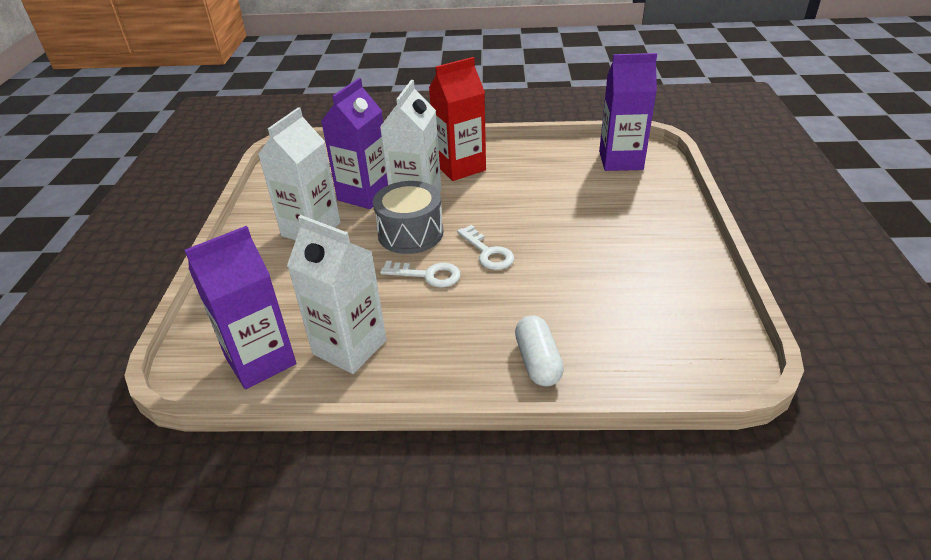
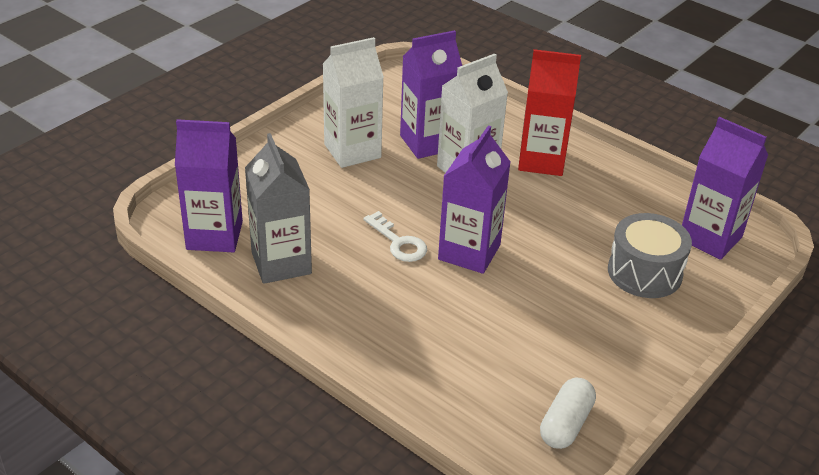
camera: 35 degrees right, 0 degrees up
(349, 347) = (281, 263): white carton -> grey carton
(410, 233) = (426, 199): grey drum -> grey drum (644, 272)
(487, 252) = (469, 252): white key -> purple carton
(538, 361) = (401, 359): white capsule -> white capsule (566, 424)

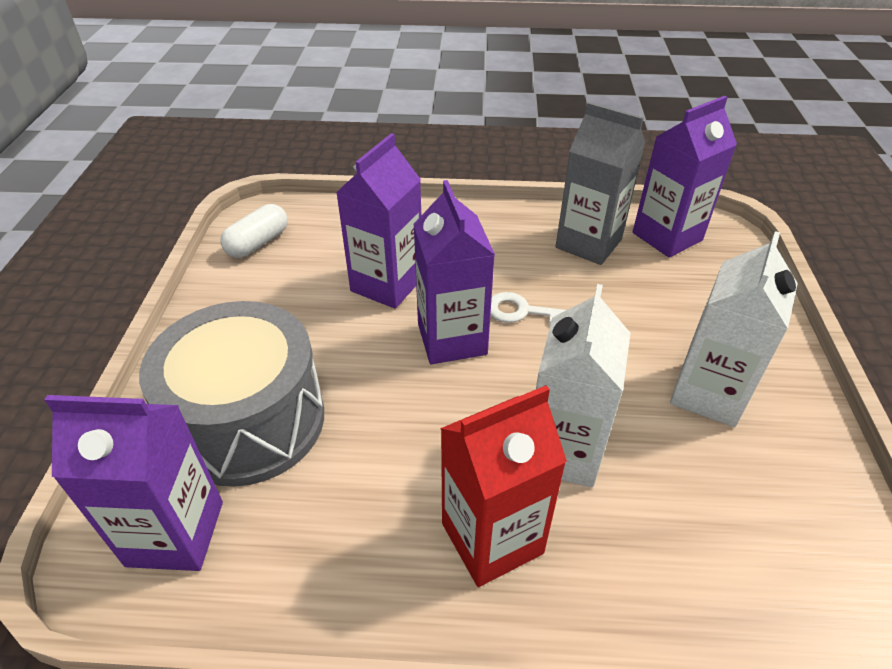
camera: 145 degrees right, 5 degrees up
(428, 142) = (656, 468): purple carton -> purple carton (387, 284)
(566, 424) = (258, 243): white capsule -> white capsule turned 45 degrees clockwise
(644, 272) = (249, 421): grey drum -> grey drum, size x1.52

